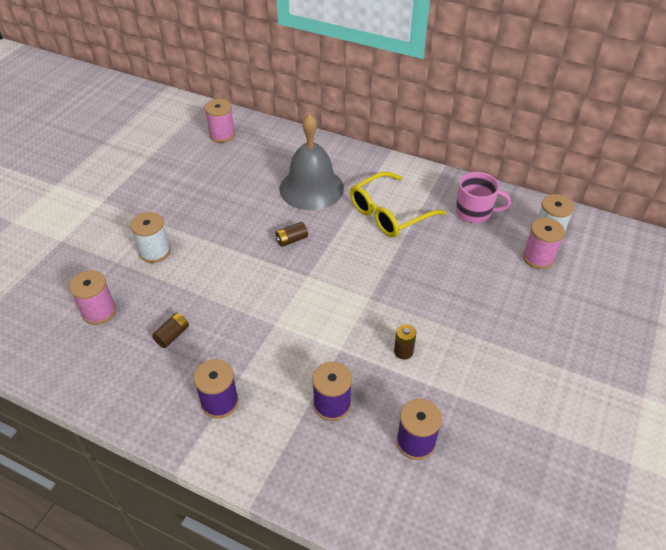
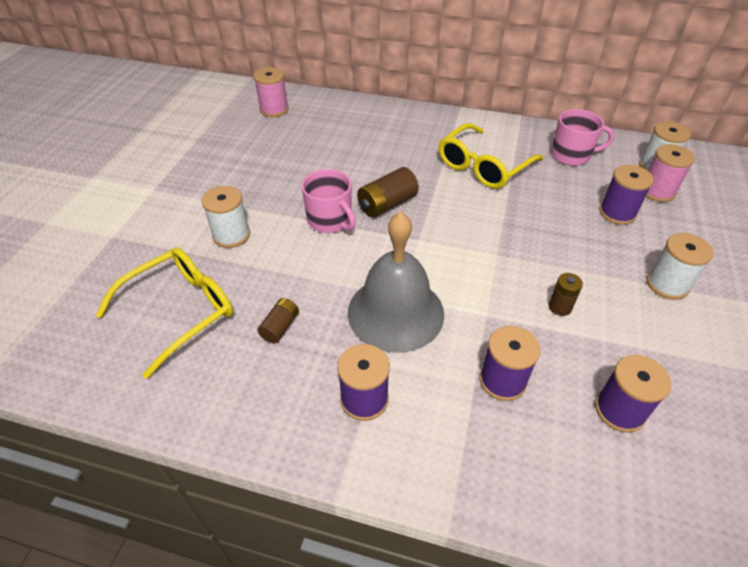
camera: 10 degrees left, 0 degrees up
(99, 311) = (179, 311): pink spool -> yellow glasses
(239, 249) = (330, 221): none -> pink mug
(291, 240) = (387, 204): brown battery -> brown battery, size x1.64
(311, 188) = (390, 150): grey bell -> grey bell (395, 312)
(491, 274) = (617, 213): none -> purple spool
(505, 345) = (667, 284): none -> white spool

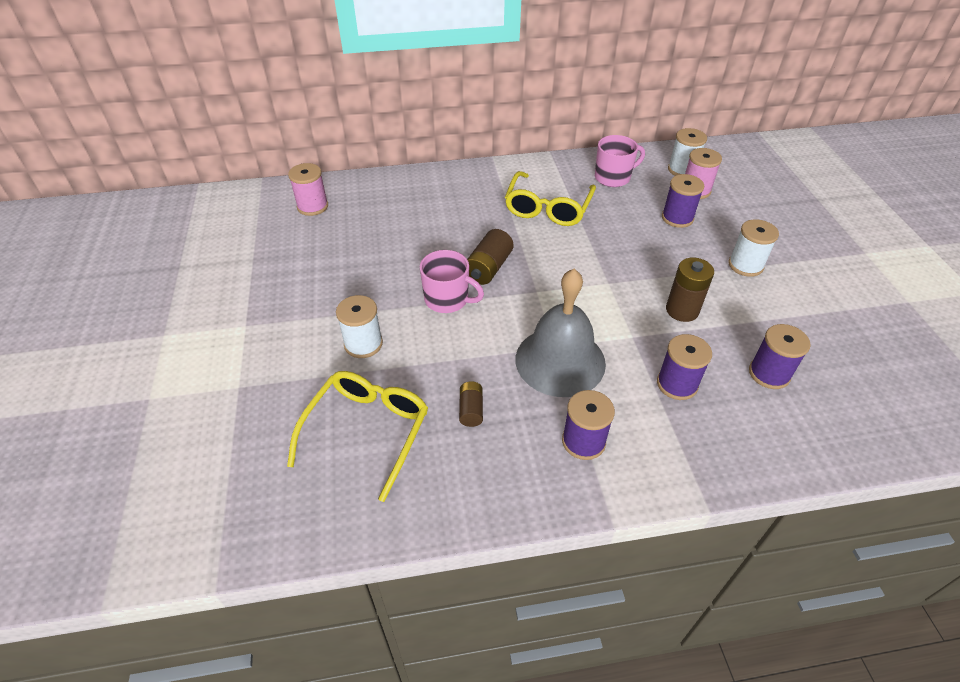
camera: 25 degrees left, 0 degrees up
(560, 307) = (682, 310): brown battery -> brown battery, size x1.64

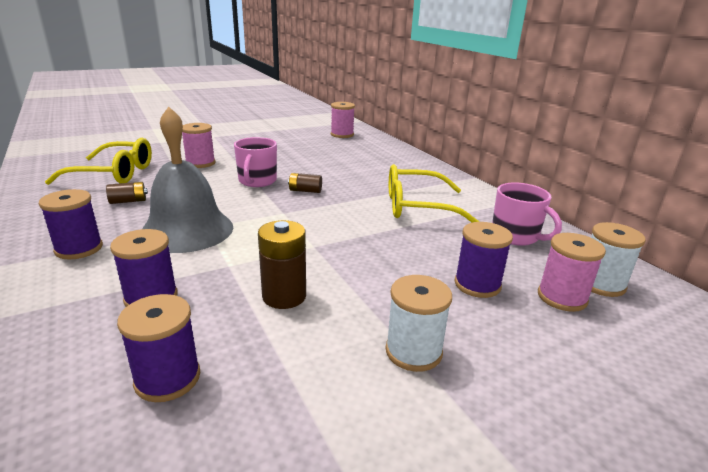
camera: 70 degrees right, 20 degrees down
(363, 344) = (200, 163): white spool -> pink spool
(488, 268) = (305, 191): brown battery -> brown battery, size x0.61

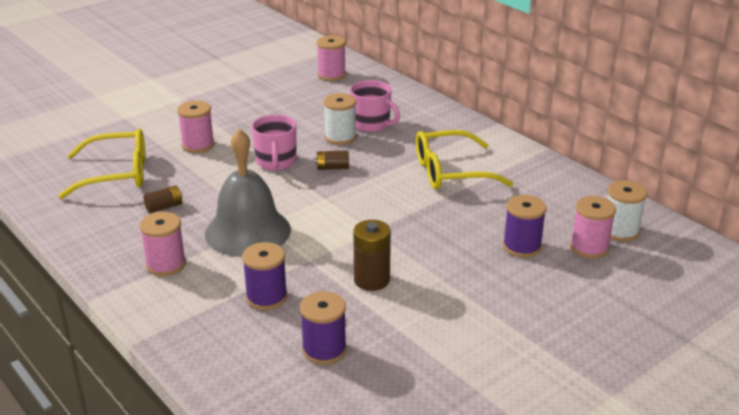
camera: 10 degrees left, 5 degrees up
(79, 249) = (166, 265): purple spool -> pink spool
(413, 351) = (486, 306): white spool -> white spool (340, 137)
(516, 236) = (548, 193): pink mug -> pink mug (372, 124)

